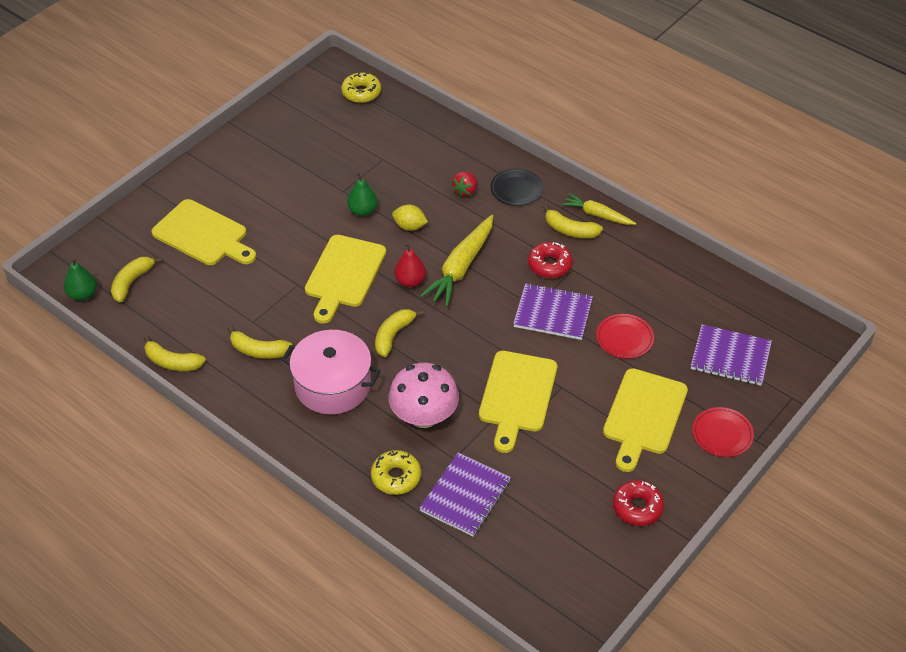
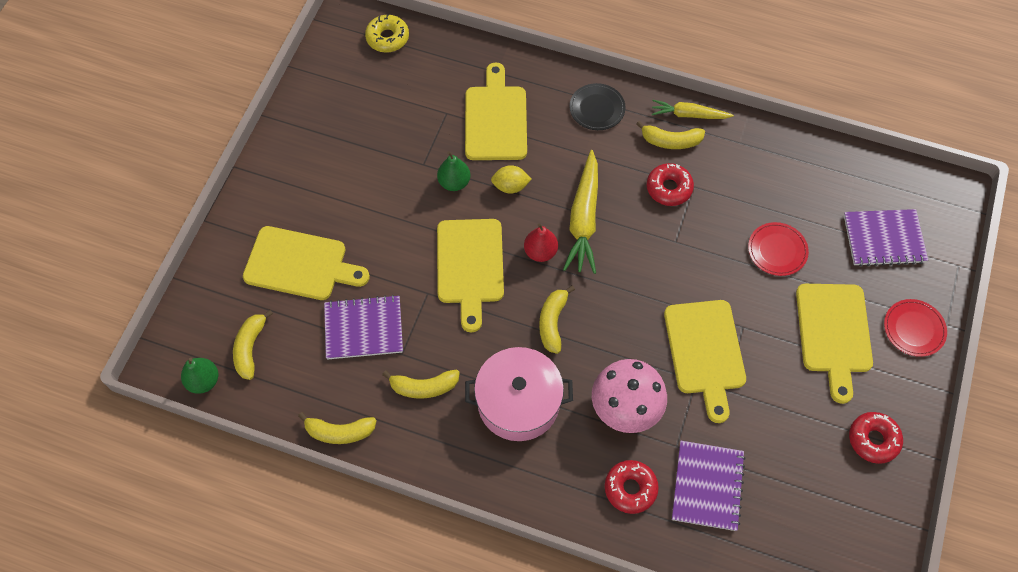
camera: 20 degrees left, 15 degrees up
(396, 477) = (630, 488): yellow donut -> red donut
(423, 174) = (495, 119): none -> yellow cutting board
(465, 191) = (547, 126): red strawberry -> none
(553, 313) = (697, 244): purple notebook -> purple notebook (363, 328)

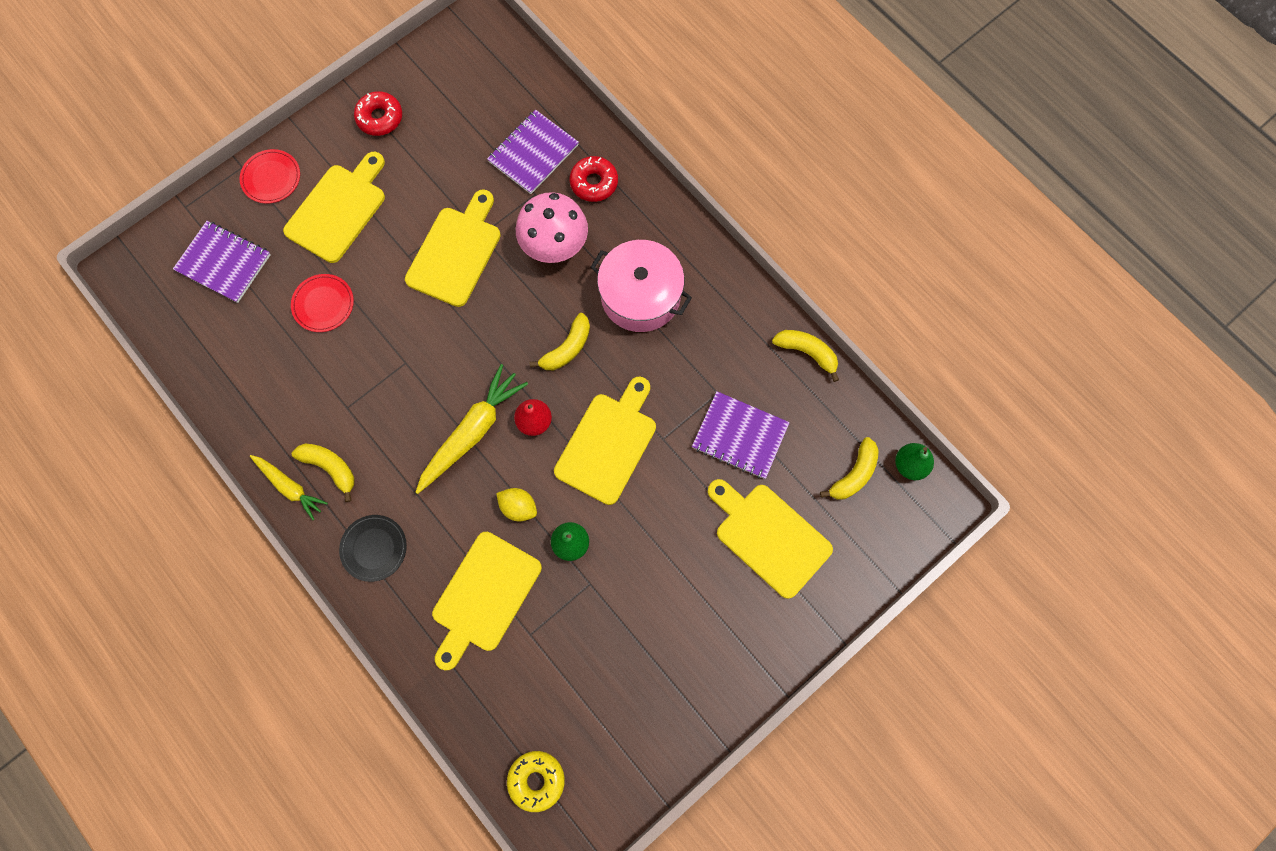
camera: 150 degrees left, 10 degrees up
(424, 387) = (714, 352): yellow banana -> none
(669, 188) = (371, 418): red donut -> none

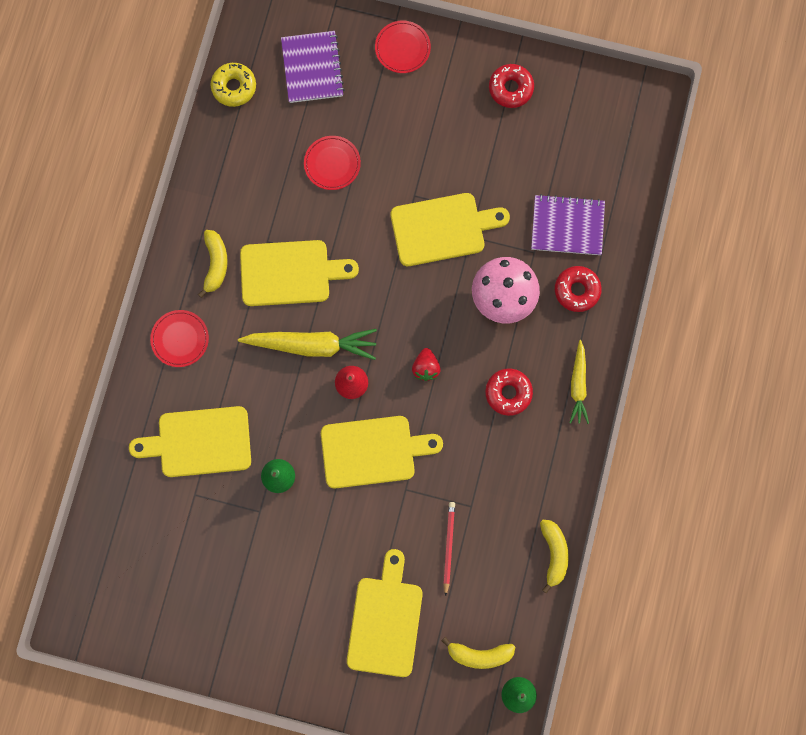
camera: 55 degrees right, 5 degrees up
(290, 487) = (182, 246): yellow carrot -> yellow carrot (578, 385)
(338, 209) = (413, 116): yellow cutting board -> yellow cutting board (290, 273)
(374, 548) = (180, 339): black plate -> red plate
(518, 507) = (280, 420): yellow lemon -> none
(536, 780) = (99, 571): yellow donut -> yellow donut (234, 87)
(567, 348) = (426, 367): yellow banana -> red strawberry
(640, 296) = (508, 393): pink pot -> red donut
(740, 436) = (448, 546): purple notebook -> red pencil

